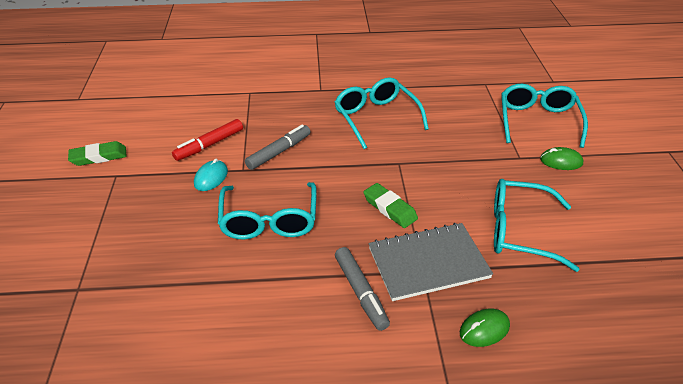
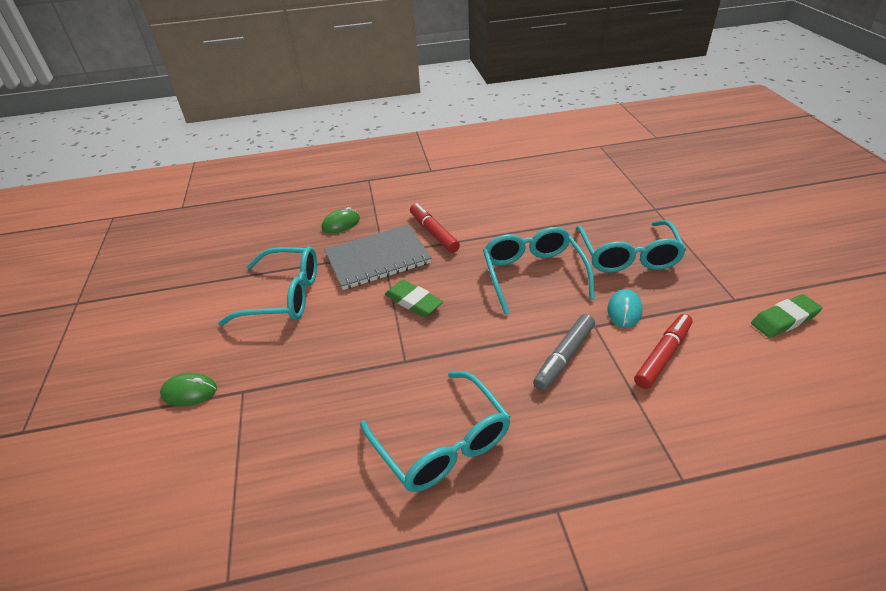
camera: 175 degrees right, 0 degrees up
(361, 292) = (433, 233): grey marker -> red marker
(538, 121) = (178, 472): turquoise glasses -> turquoise glasses (627, 255)

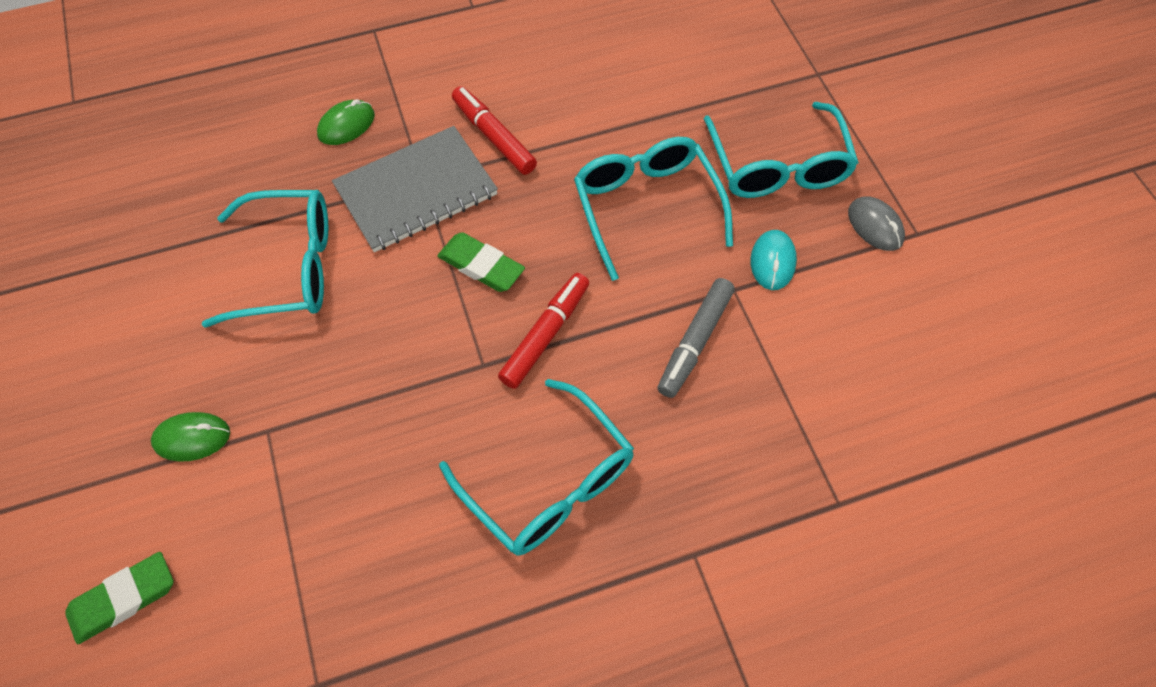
camera: 10 degrees left, 20 degrees up
(662, 355) = (820, 330): red marker -> red marker (545, 335)
(701, 293) = (875, 226): none -> grey mouse
(784, 319) = (976, 262): green eraser -> green eraser (123, 599)

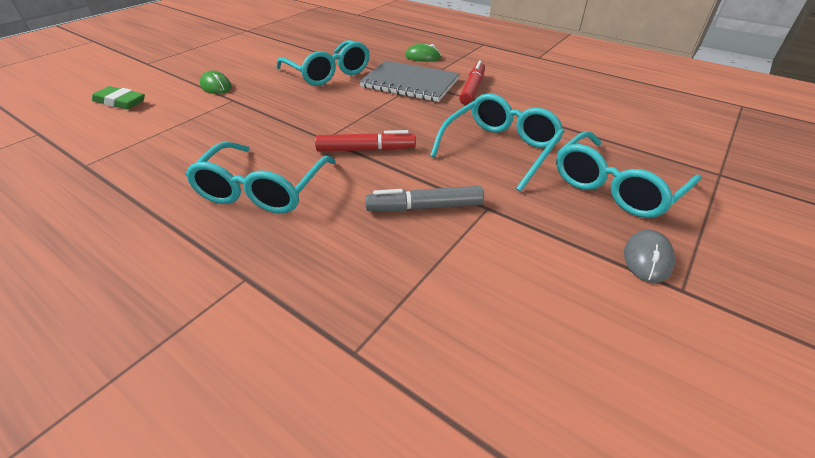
camera: 55 degrees right, 20 degrees down
(481, 266) = (388, 115): green eraser -> none
(772, 262) = (535, 216): turquoise mouse -> none

